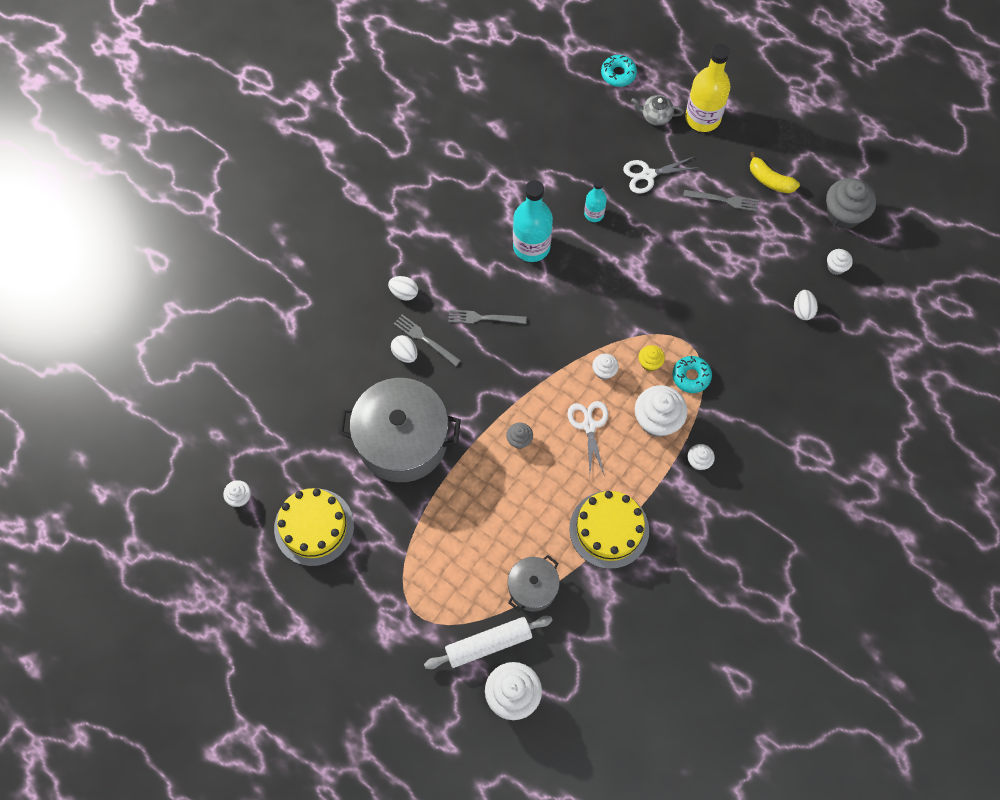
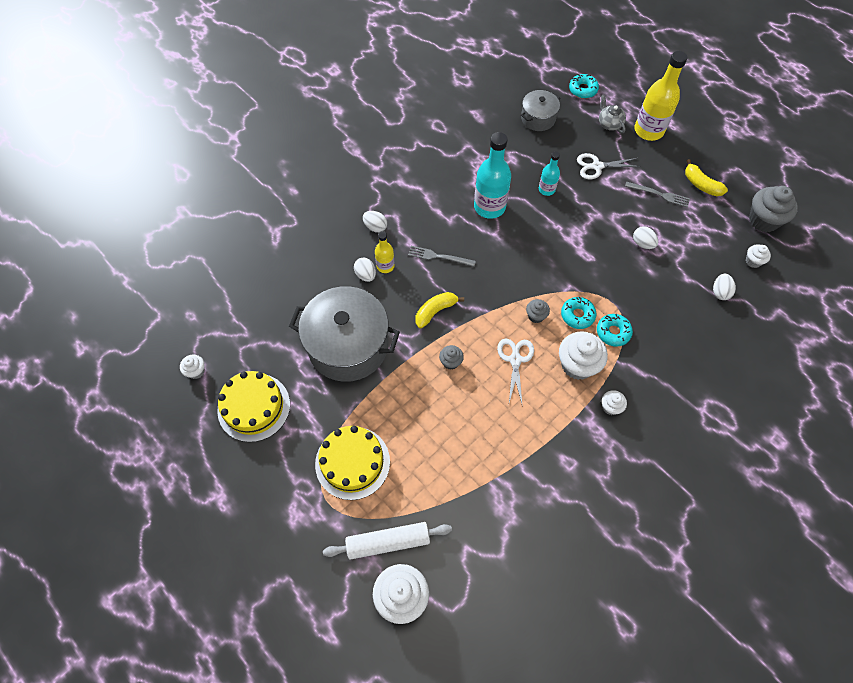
camera: 10 degrees right, 5 degrees down
(425, 339) = (385, 266): grey fork -> yellow bottle
(492, 384) = (435, 311): none -> yellow banana
(532, 587) = (439, 496): grey pot -> grey pot (538, 118)
(604, 371) = (536, 316): white cupcake -> grey cupcake
(609, 529) = (519, 454): yellow cake -> yellow cake (352, 462)
(649, 363) = (577, 315): yellow cupcake -> turquoise donut
(655, 116) = (609, 124): grey teapot -> grey teapot turned 45 degrees clockwise
(711, 265) = (642, 243): none -> white egg

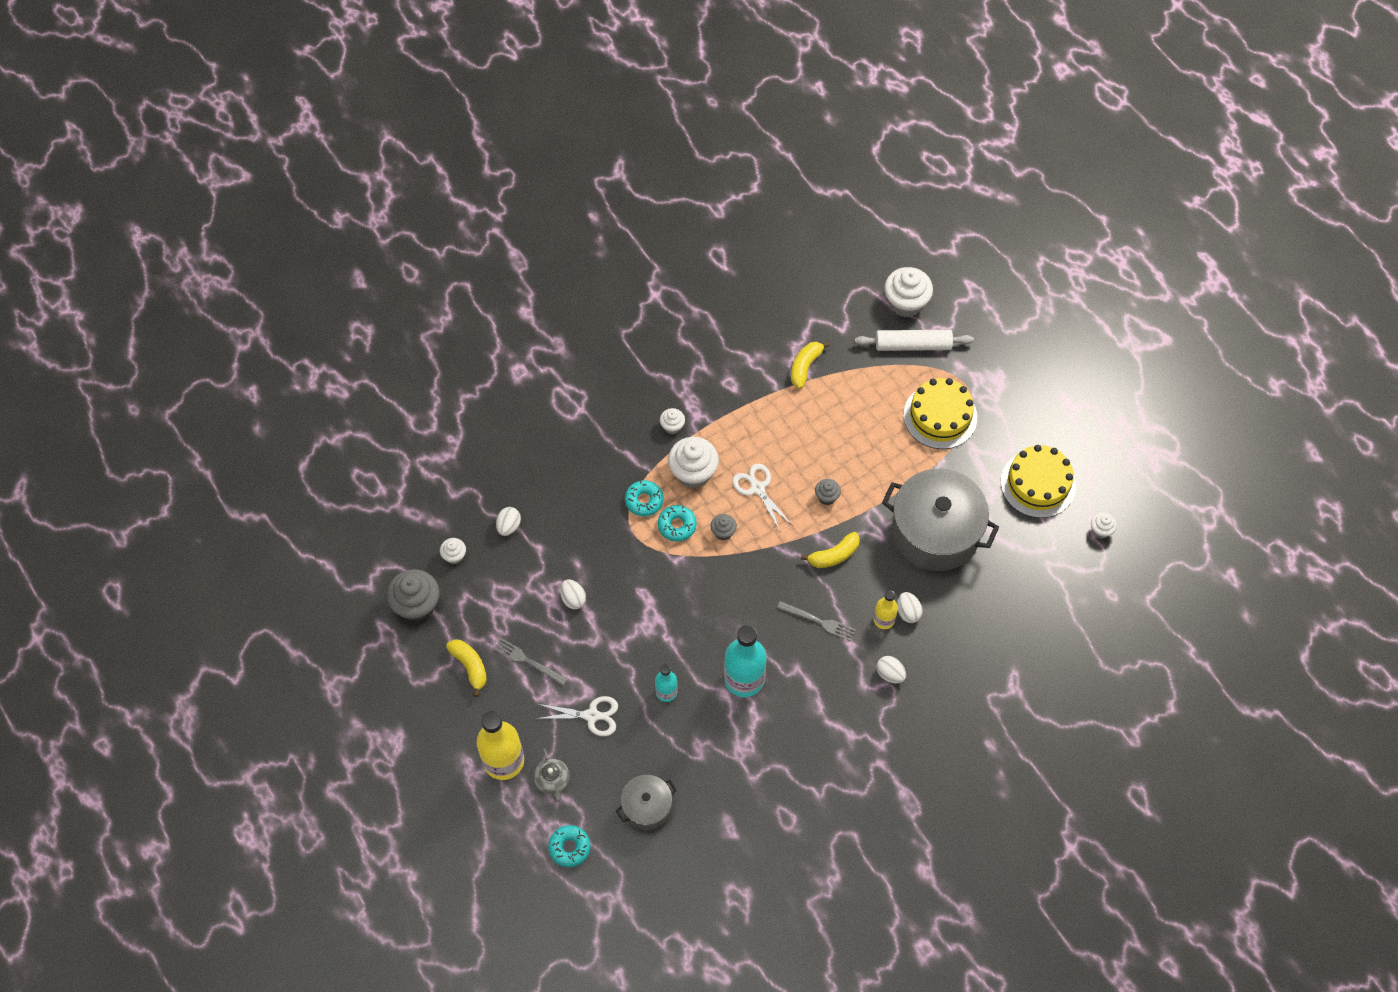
camera: 170 degrees left, 0 degrees up
(497, 495) = (805, 367): none -> yellow banana
(515, 360) = (757, 488): white scissors -> white scissors turned 135 degrees clockwise

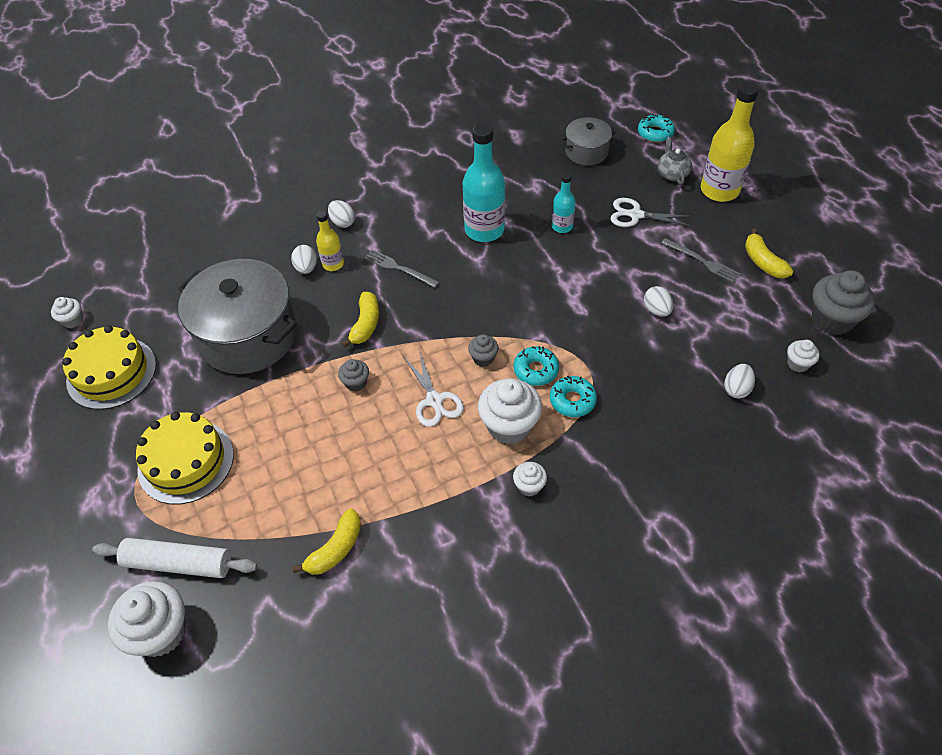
camera: 170 degrees left, 10 degrees down
(834, 555) = (365, 324): yellow banana -> yellow banana turned 120 degrees clockwise

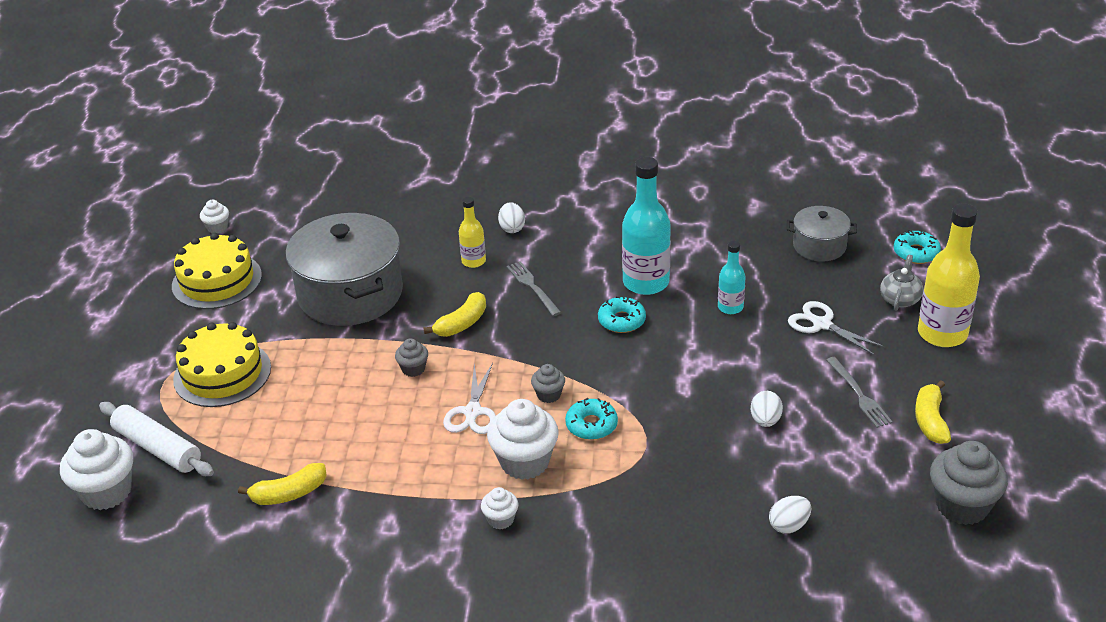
camera: 30 degrees right, 15 degrees down
(306, 268) = (446, 256): white egg -> none
(572, 400) = (605, 466): turquoise donut -> turquoise donut (621, 320)
(798, 364) = (881, 531): white cupcake -> none

